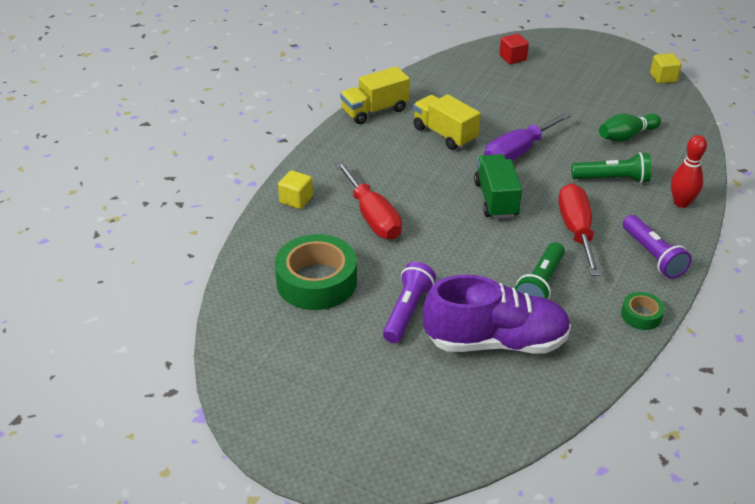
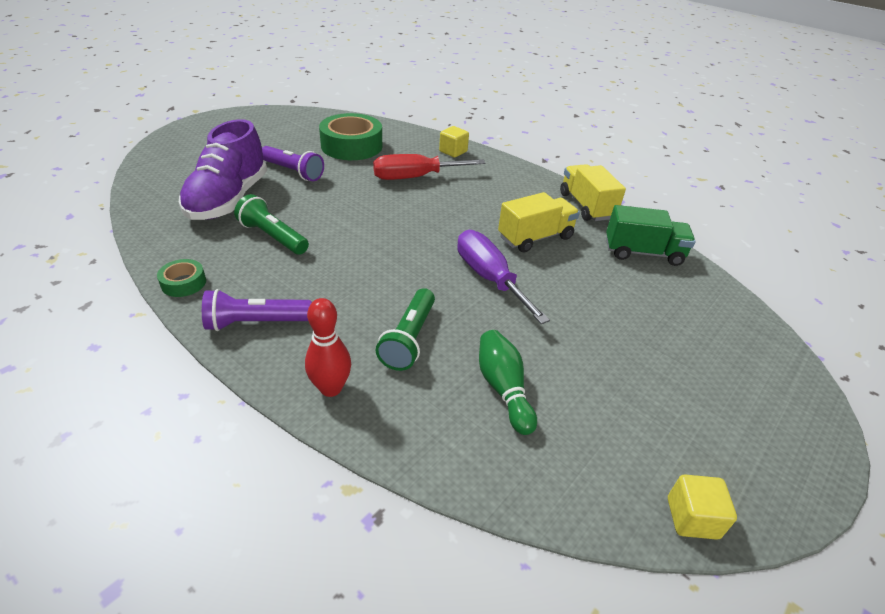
camera: 100 degrees right, 0 degrees up
(496, 199) = (409, 243): green truck -> green truck (643, 253)
(512, 58) = (726, 334): red cube -> none
(576, 230) = (332, 280): red screwdriver -> none

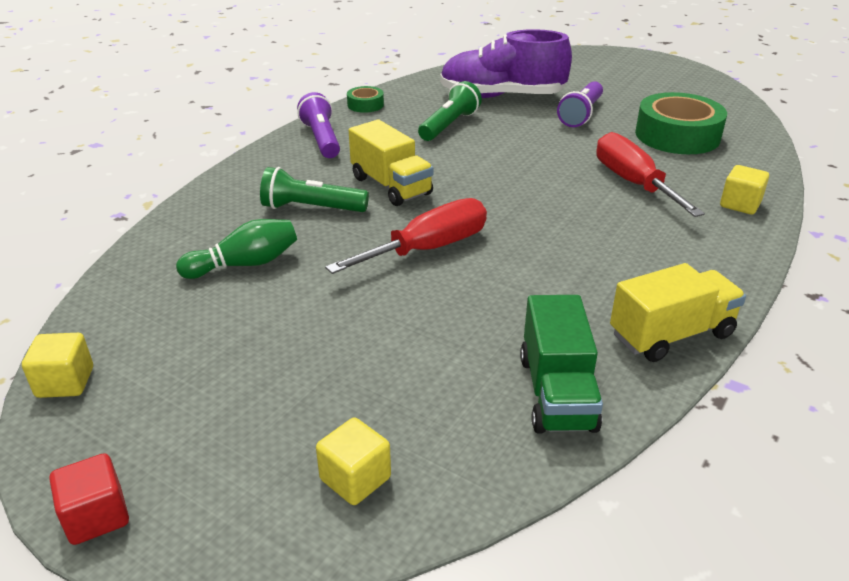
camera: 85 degrees right, 5 degrees down
(331, 388) = (246, 180): red bowling pin -> none
(489, 278) = (428, 249): purple screwdriver -> red screwdriver
(535, 237) = (540, 282): yellow truck -> yellow truck (391, 186)
(735, 338) = (355, 478): none -> yellow cube
(818, 469) = (97, 516): none -> red cube

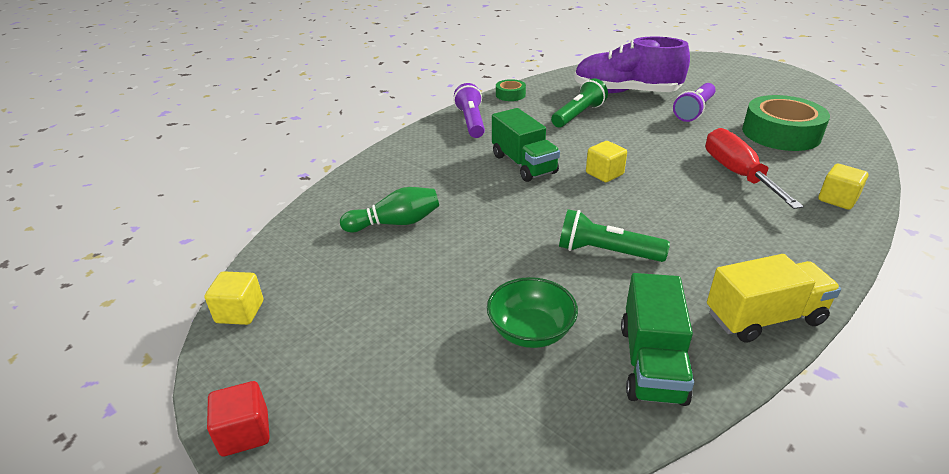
camera: 10 degrees right, 0 degrees up
(311, 208) = (455, 179): green flashlight -> green flashlight (606, 252)
(355, 478) = (463, 424): yellow cube -> yellow cube (604, 174)
(391, 186) = (523, 164): yellow truck -> green truck
(420, 372) = (530, 331): none -> green bowl
(428, 249) = (549, 221): red screwdriver -> none

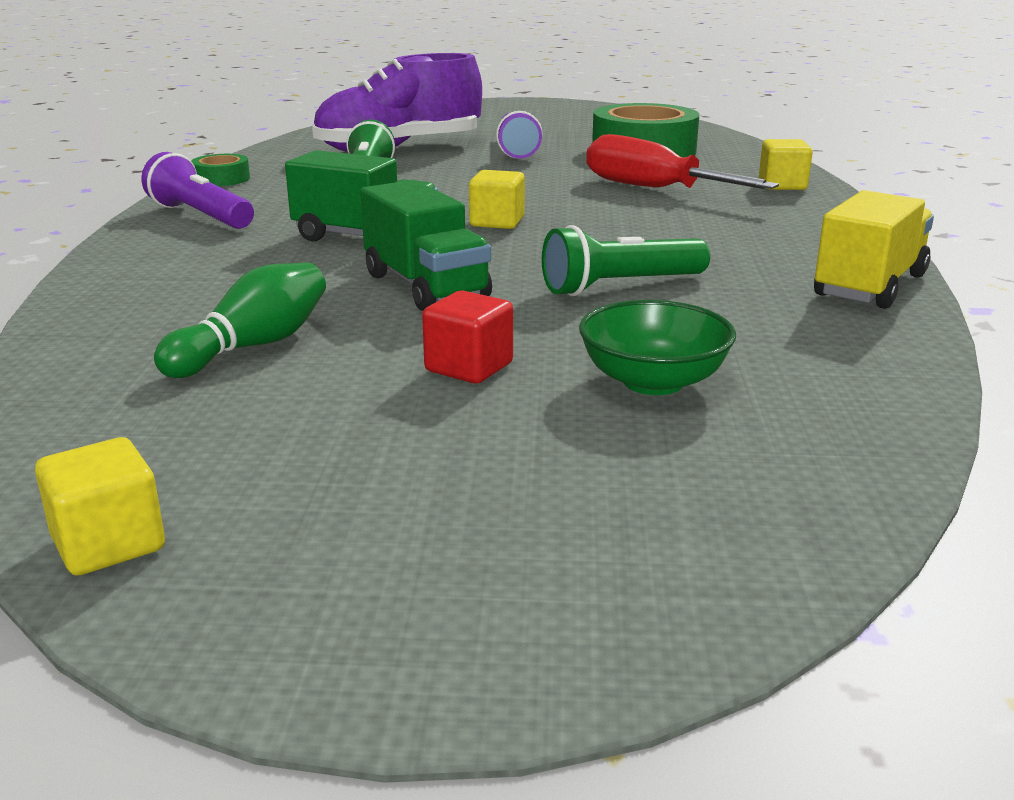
camera: 40 degrees left, 10 degrees down
(245, 433) = (399, 674): red cube -> red cube (469, 367)
(651, 363) = (831, 357): green truck -> green truck (425, 286)

